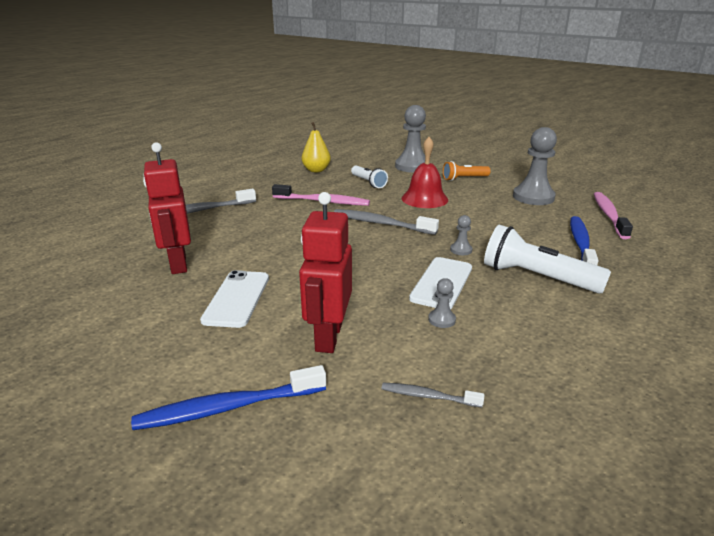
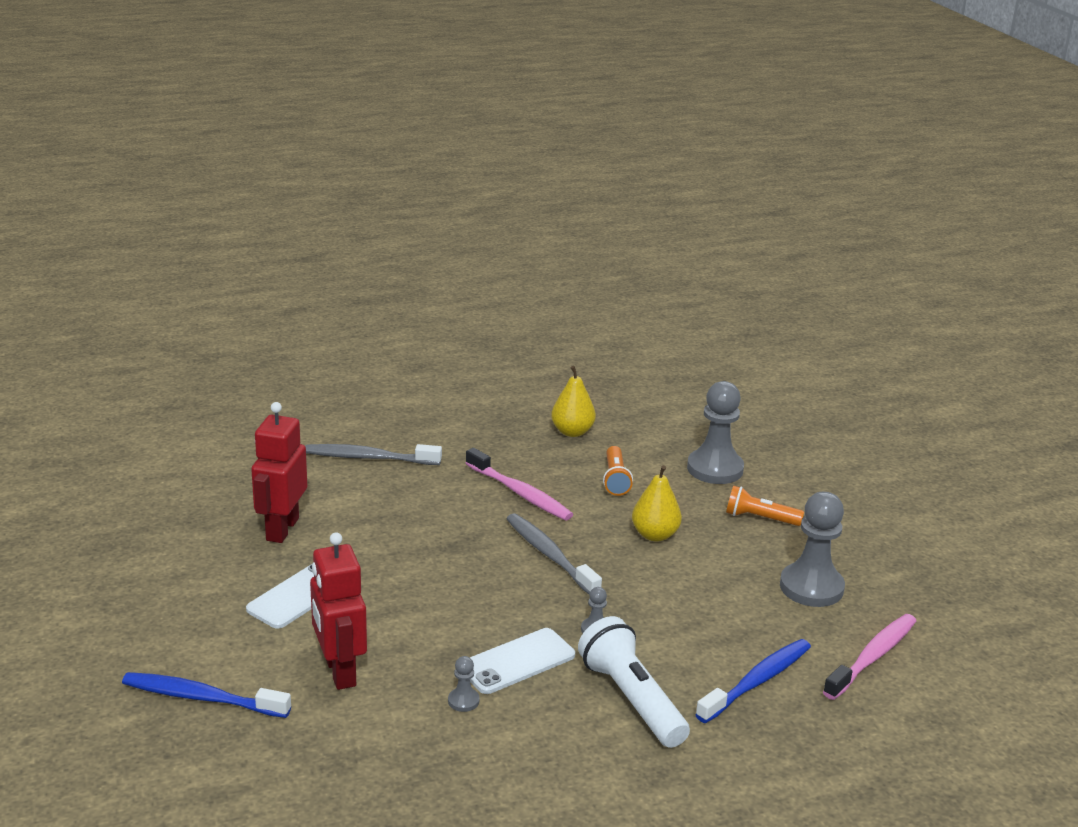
camera: 30 degrees right, 0 degrees up
(328, 337) = (339, 672): red robot -> red robot turned 60 degrees counterclockwise
(368, 182) = (615, 479): white flashlight -> orange flashlight
(424, 199) = (654, 535): red bell -> yellow pear
(429, 396) = (362, 763): grey toothbrush -> none

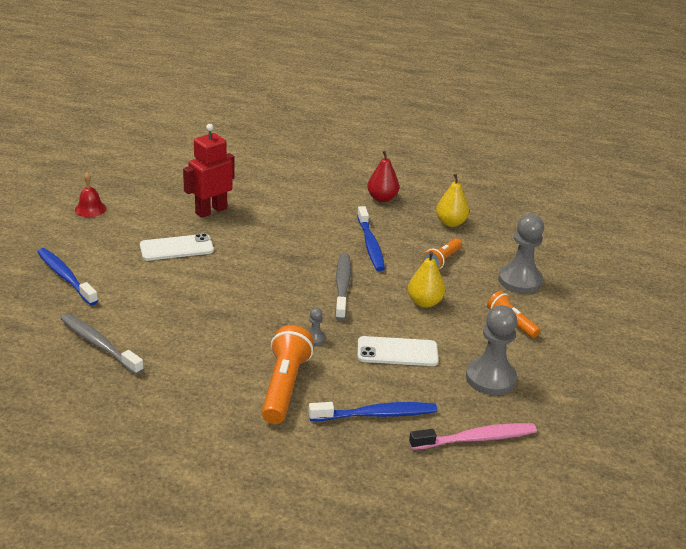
camera: 35 degrees right, 5 degrees up
(115, 593) = (90, 209): none -> red bell
(339, 672) = (146, 295): red robot -> none
(369, 458) = (307, 192): grey toothbrush -> grey toothbrush (99, 345)
(463, 701) = (190, 341): grey pawn -> none
(465, 432) = (382, 198): none -> red pear
(517, 661) = (246, 334): white phone -> white phone (397, 352)
(520, 493) = (370, 244): pink toothbrush -> blue toothbrush
(631, 700) = (284, 386): white flashlight -> orange flashlight

